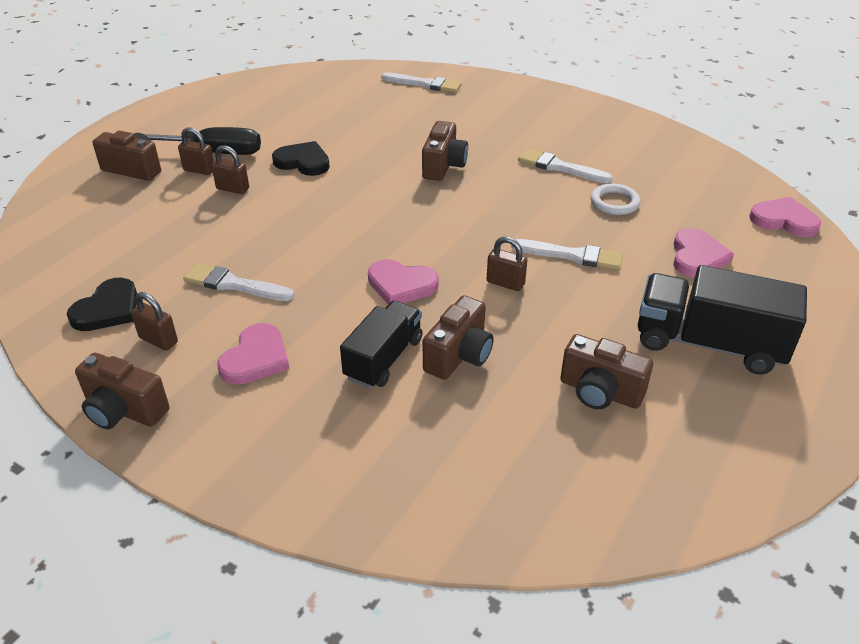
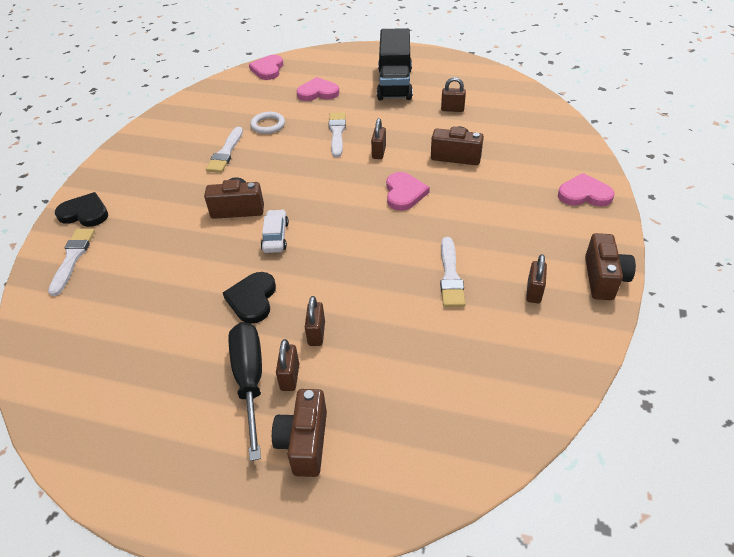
camera: 105 degrees left, 5 degrees up
(108, 309) = (523, 340): black heart -> black heart (85, 213)
(256, 358) = (515, 235): pink heart -> pink heart (584, 194)
(382, 183) = (275, 237): none -> white car
(384, 358) = (478, 183): black truck -> none
(600, 392) = (452, 109): brown camera -> brown padlock

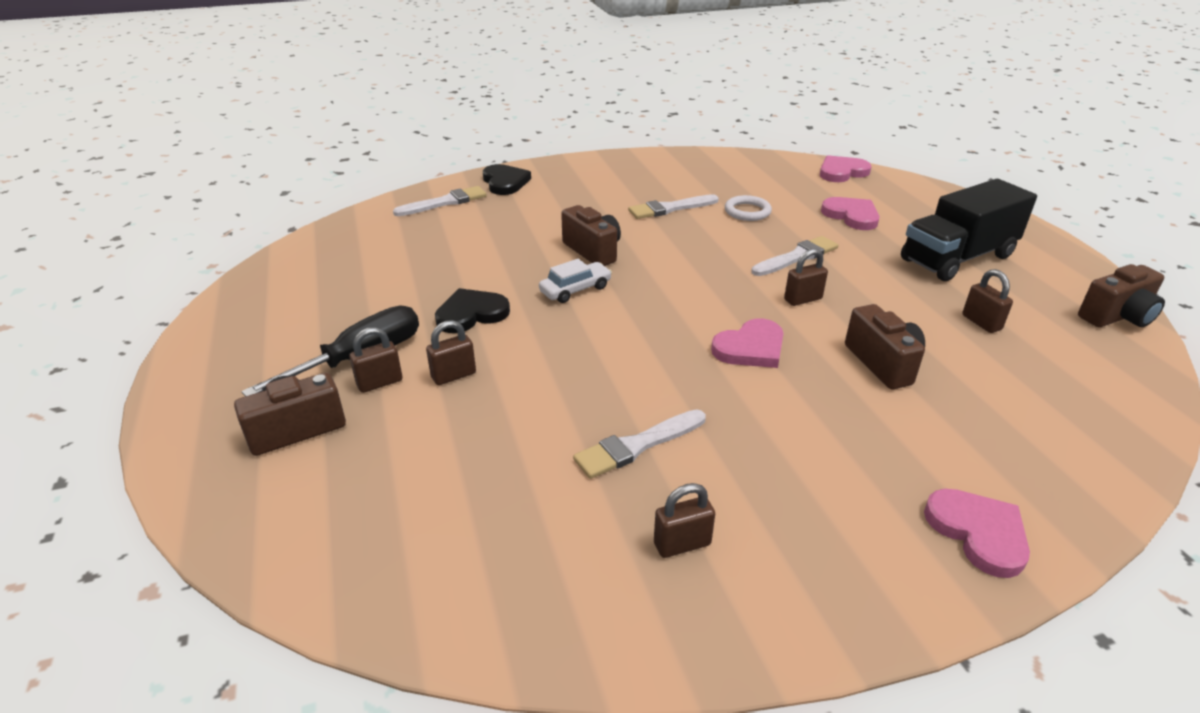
camera: 55 degrees right, 10 degrees down
(603, 278) = (792, 626): brown camera -> brown camera (1117, 317)

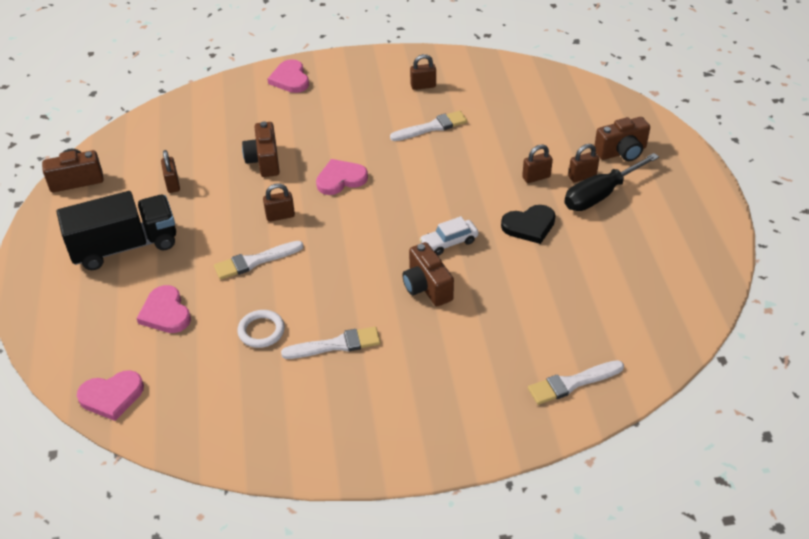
camera: 170 degrees left, 10 degrees up
(505, 182) = (507, 419): black heart -> none

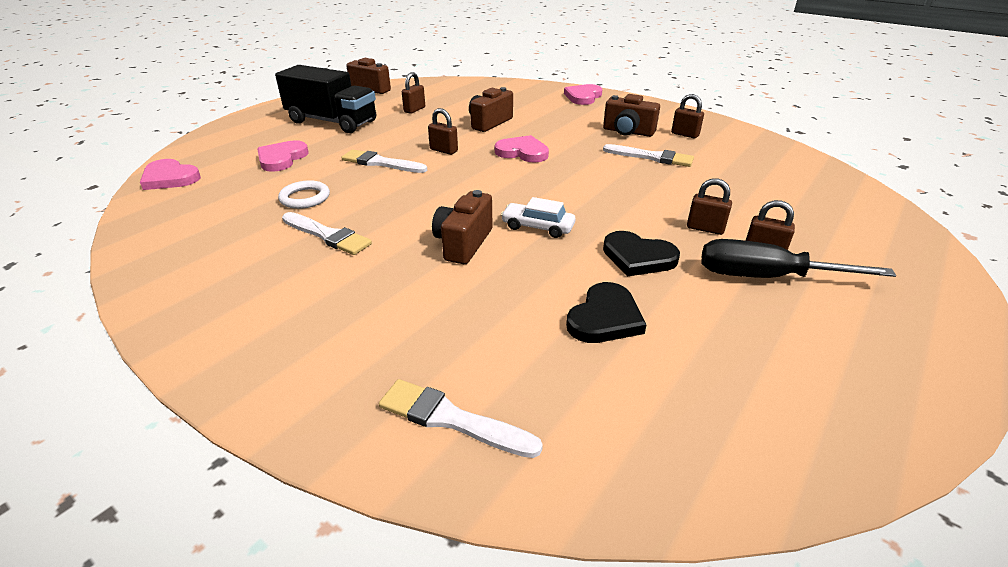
camera: 45 degrees right, 10 degrees down
(563, 279) = (605, 318): none -> black heart
(621, 152) = (848, 258): brown camera -> brown camera (628, 132)

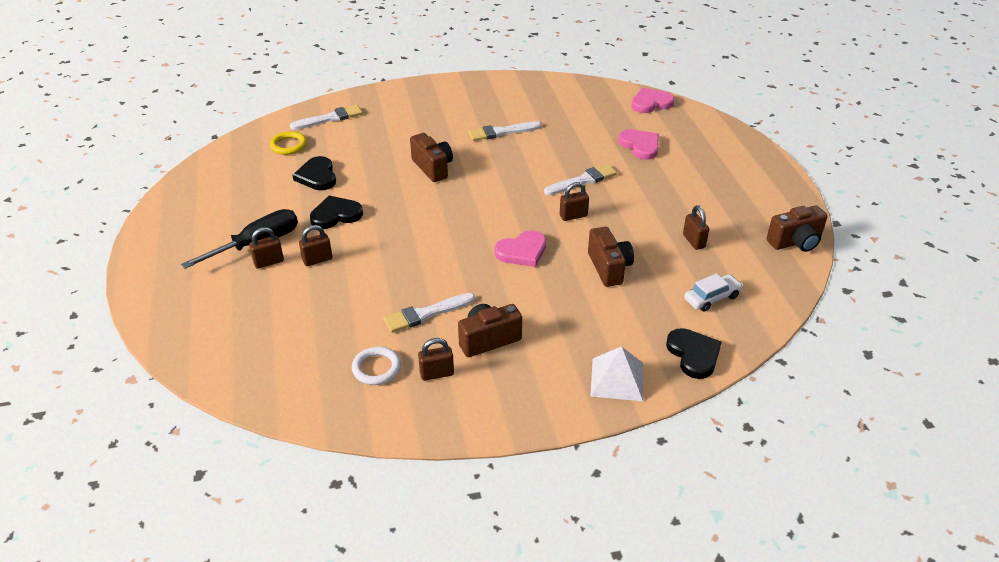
camera: 130 degrees right, 5 degrees up
(305, 198) = (560, 138): white ring -> white ring (376, 368)
(332, 122) = (704, 187): black truck -> none
(528, 88) = (693, 354): none -> black heart
(538, 227) = (412, 199): white car -> white car (712, 298)
(583, 97) = (617, 379): pink heart -> white pyramid
(587, 407) = (288, 145): none -> yellow ring

